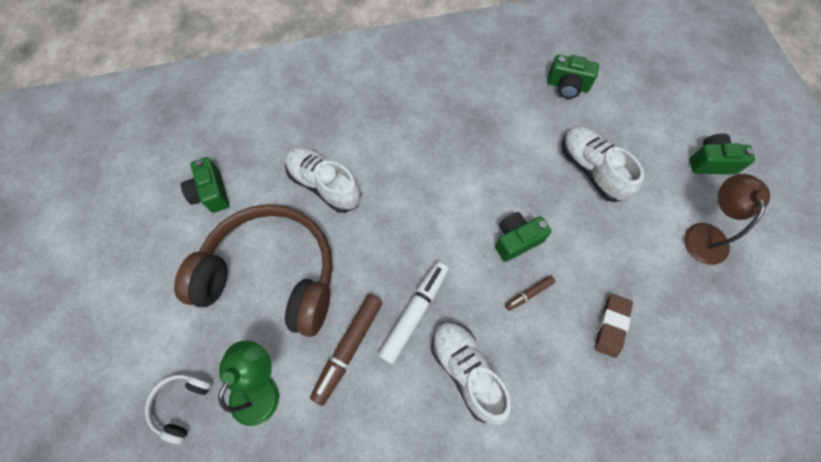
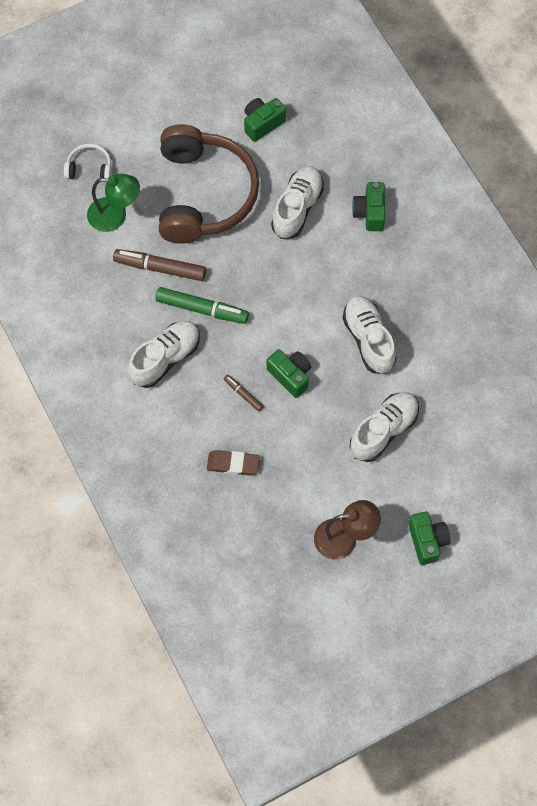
camera: 75 degrees right, 0 degrees up
(414, 313) = (202, 309): white marker -> green marker
(491, 158) = (368, 339): none -> white shoe
(567, 86) = (476, 395): green camera -> green camera (369, 213)

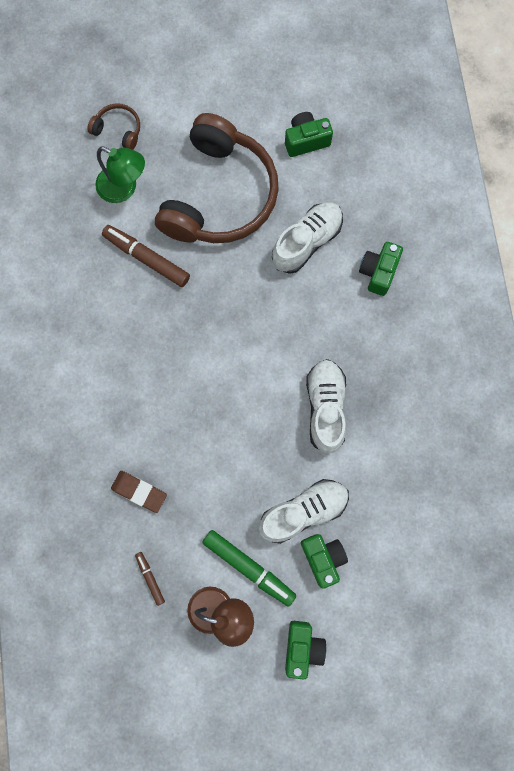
camera: 20 degrees right, 10 degrees up
(89, 168) = (118, 130): white headphones -> brown headphones
(165, 358) = (115, 355): white shoe -> none
(202, 309) = (171, 316): green marker -> green marker (249, 567)
(243, 394) = (177, 421): brown marker -> brown marker (150, 578)
(290, 376) = (232, 418): green camera -> green camera (323, 558)

